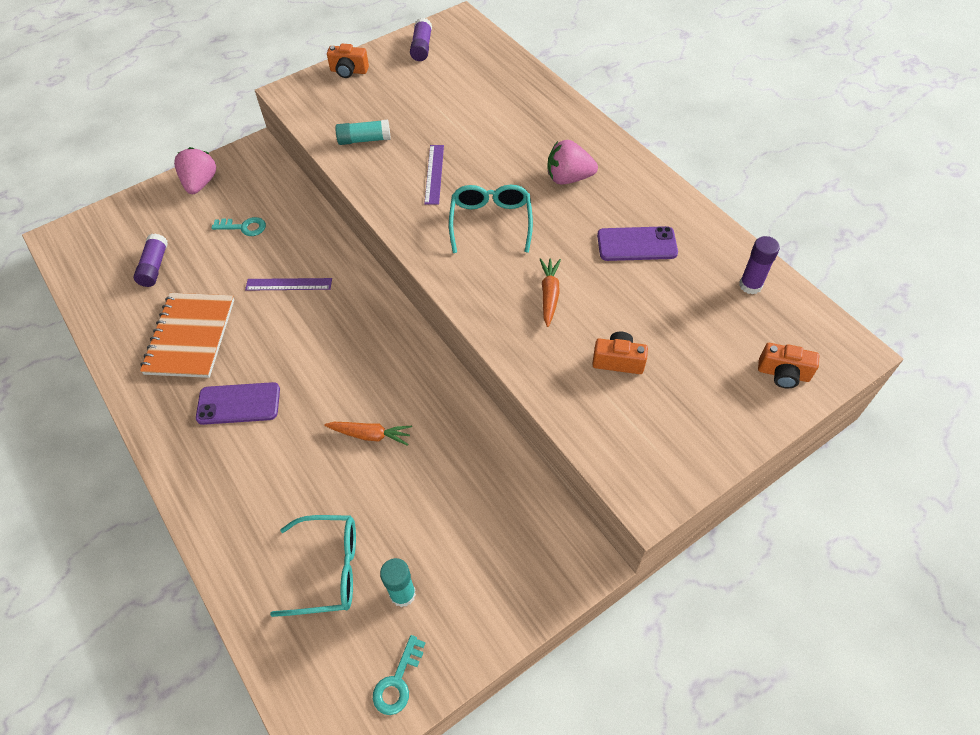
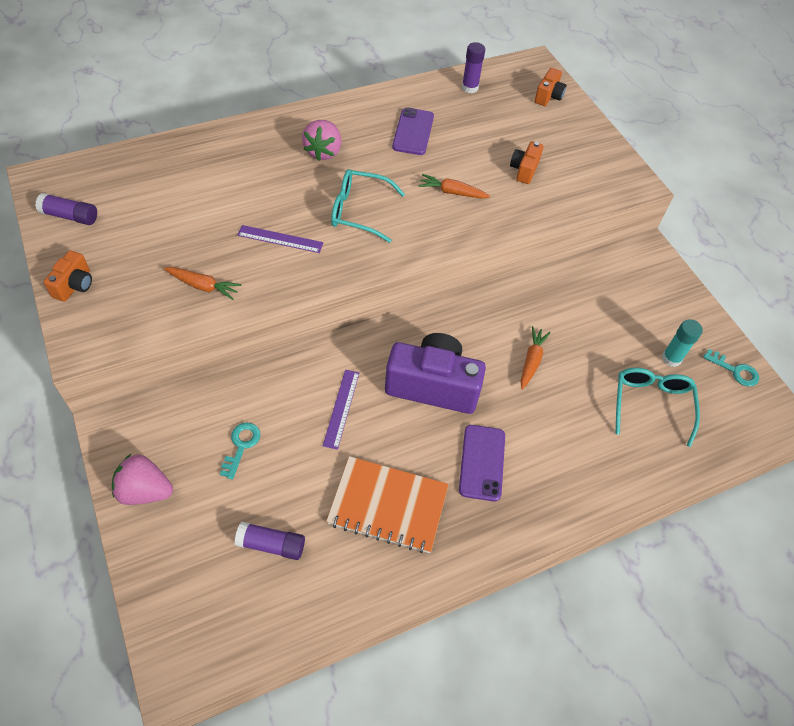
camera: 85 degrees left, 0 degrees up
(324, 350) = (433, 385): none -> purple camera
(364, 140) = (203, 286): turquoise glue stick -> orange carrot

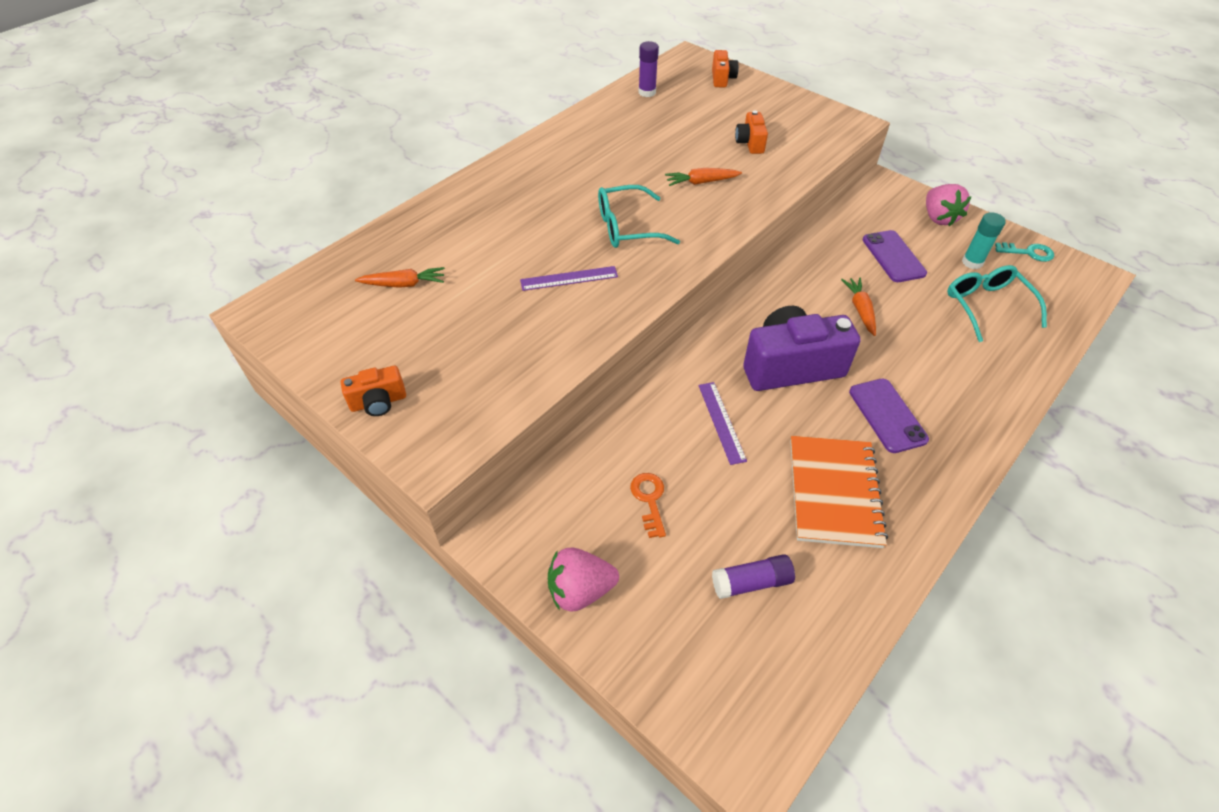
camera: 20 degrees left, 5 degrees down
(70, 216) = (322, 336): purple glue stick -> none
(74, 285) = (378, 402): orange camera -> orange camera turned 75 degrees clockwise
(203, 286) = (523, 350): orange carrot -> orange carrot (404, 284)
(241, 446) = (649, 500): turquoise key -> orange key
(323, 152) = (551, 188): pink strawberry -> pink strawberry (938, 218)
(388, 505) = (834, 492): orange notebook -> orange notebook turned 75 degrees counterclockwise
(413, 132) = (624, 144): purple phone -> purple phone (893, 256)

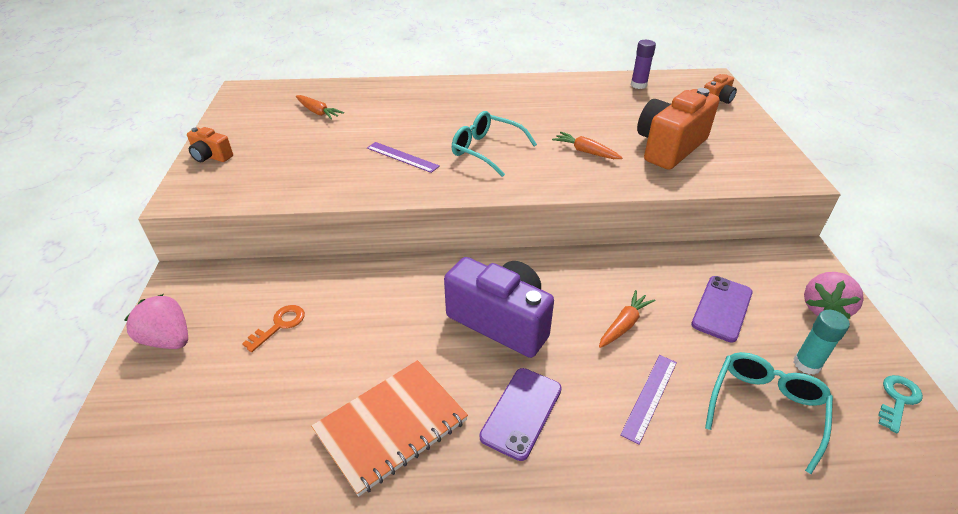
camera: 45 degrees right, 10 degrees down
(721, 422) = (395, 317): purple ruler -> purple ruler (649, 397)
(750, 143) = (669, 147): orange camera -> orange camera, size x2.07
(751, 582) = (247, 427): purple glue stick -> none
(1028, 252) = (897, 400): turquoise key -> turquoise key turned 105 degrees counterclockwise

